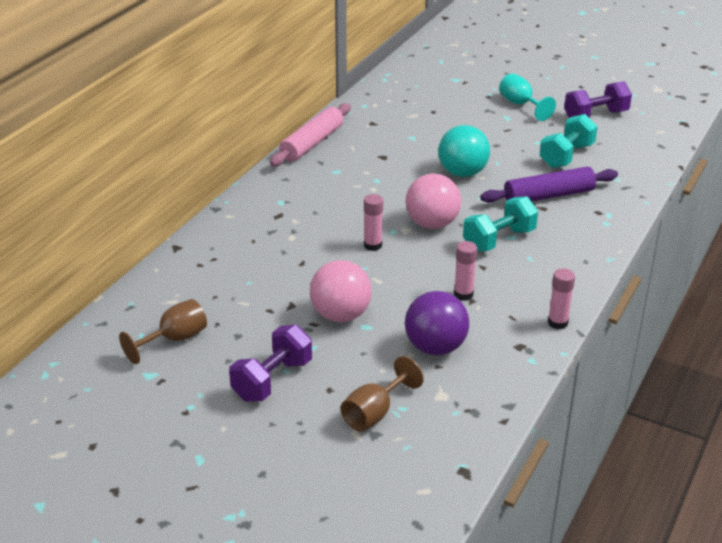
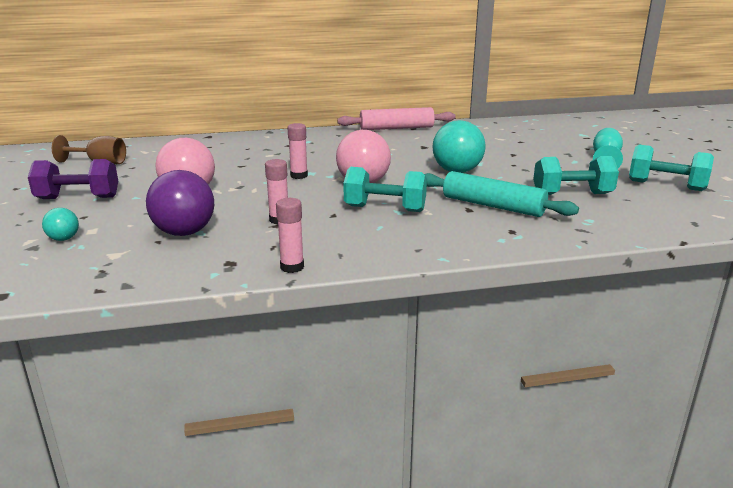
camera: 50 degrees right, 10 degrees down
(374, 413) = (64, 239): brown goblet -> turquoise ball
(549, 196) = (493, 206): purple rolling pin -> turquoise rolling pin
(595, 116) = (666, 186): purple dumbbell -> turquoise dumbbell

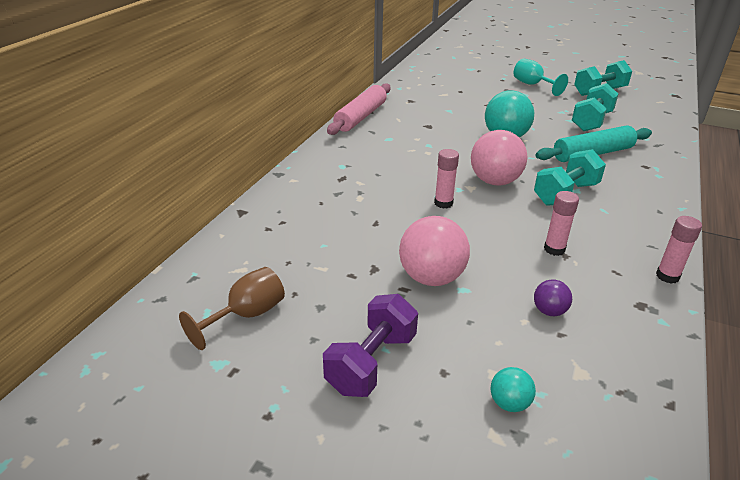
camera: 55 degrees left, 10 degrees up
(184, 232) = (549, 311): purple ball -> purple ball, size x0.50

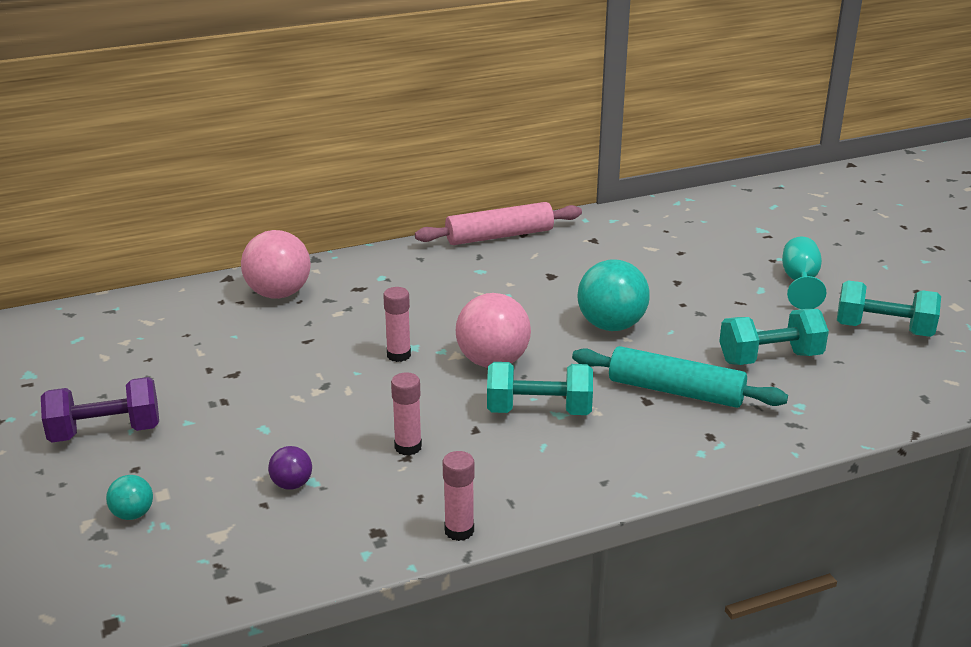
camera: 45 degrees right, 5 degrees down
(246, 315) = (94, 355): brown goblet -> none
(431, 277) = (259, 405): pink ball -> pink ball (278, 294)

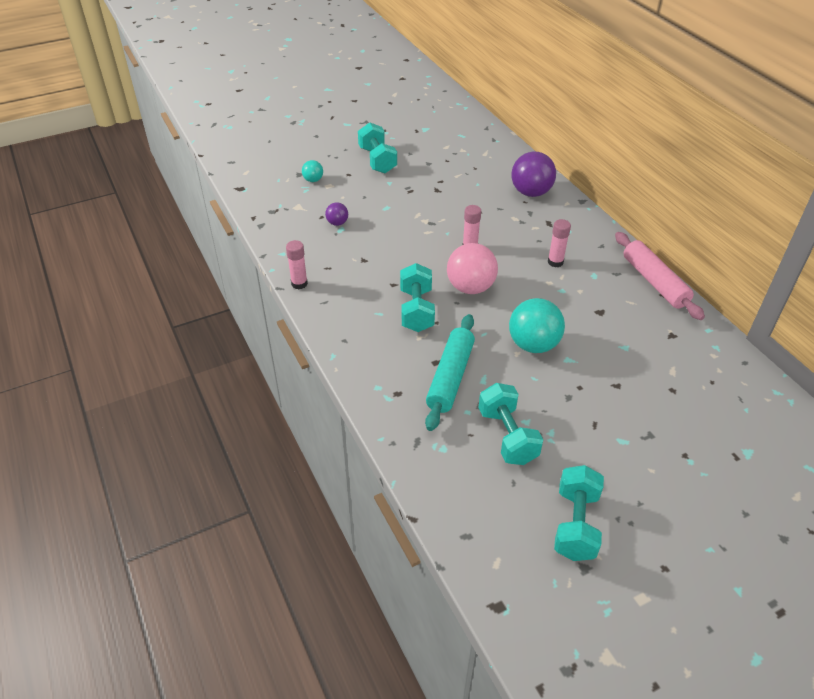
camera: 85 degrees right, 15 degrees up
(105, 432) = (377, 160): purple dumbbell -> turquoise dumbbell
(278, 294) = (531, 192): pink ball -> purple ball
(408, 447) = (373, 259): pink glue stick -> pink glue stick (555, 262)
(800, 283) = (646, 471): turquoise goblet -> none

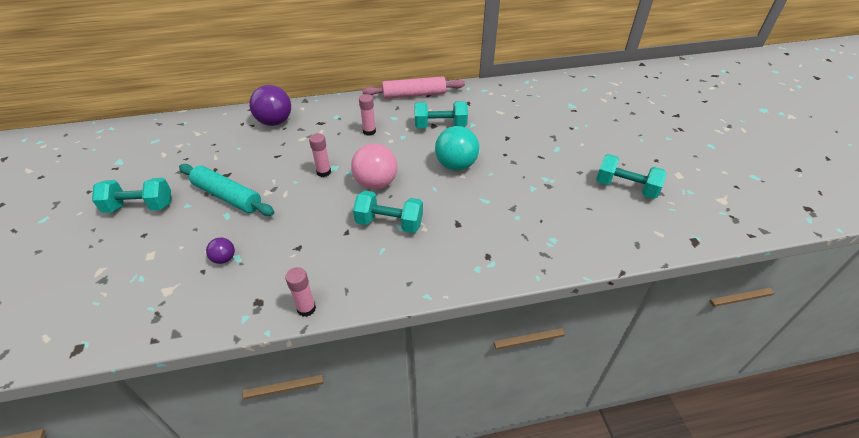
camera: 75 degrees left, 0 degrees up
(313, 180) = (127, 268): turquoise ball -> none
(450, 377) = (478, 219): turquoise rolling pin -> turquoise rolling pin (227, 196)
(507, 436) = (545, 201): turquoise dumbbell -> turquoise dumbbell (440, 126)

